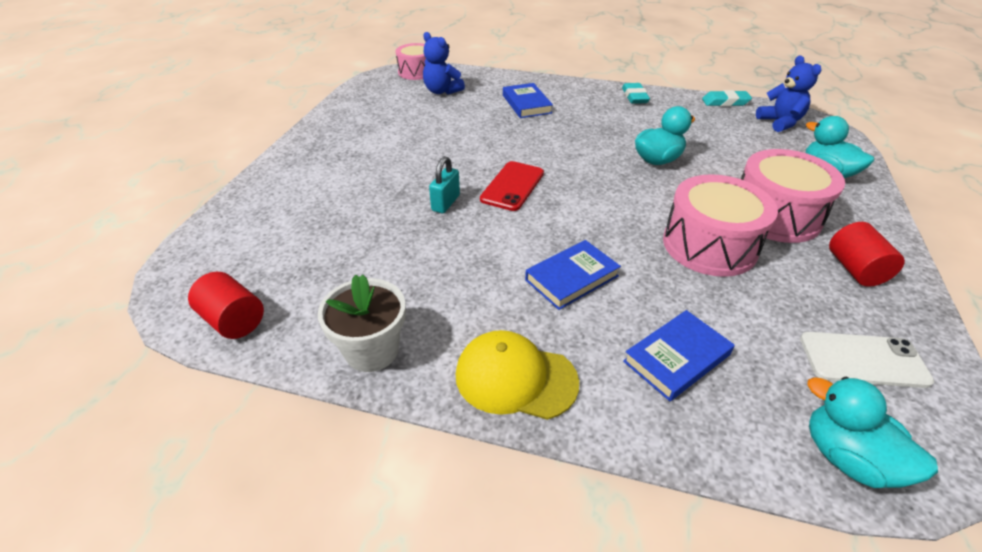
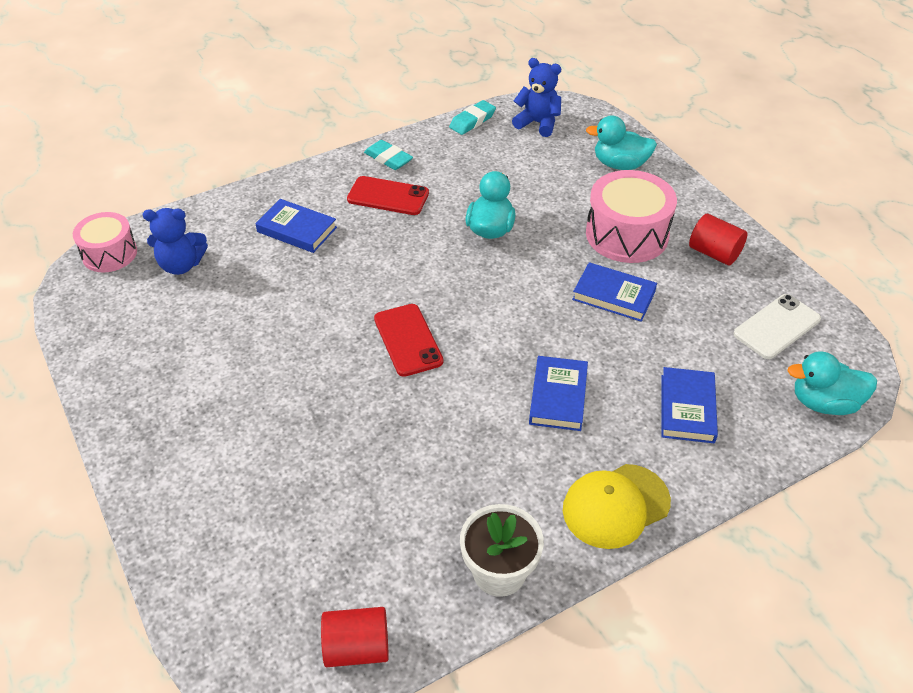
camera: 45 degrees left, 5 degrees up
(445, 203) = (374, 399): turquoise padlock -> none
(607, 113) = (388, 196): none -> red phone
(709, 245) = (614, 295): pink drum -> blue book

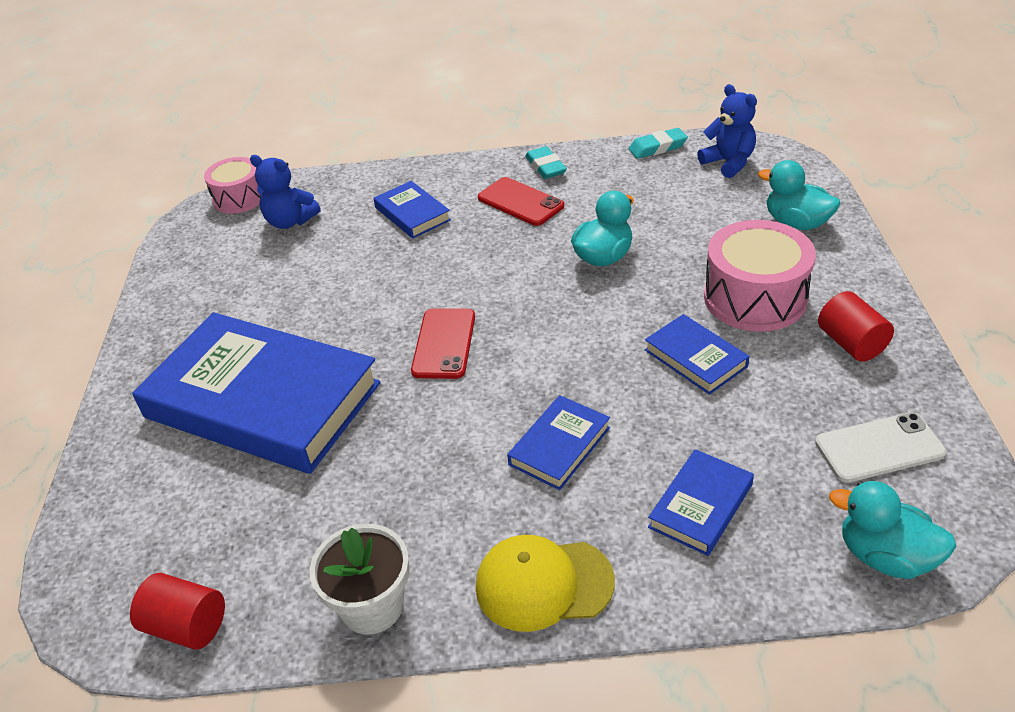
camera: 30 degrees right, 5 degrees down
(280, 438) = (262, 400): none -> blue book

